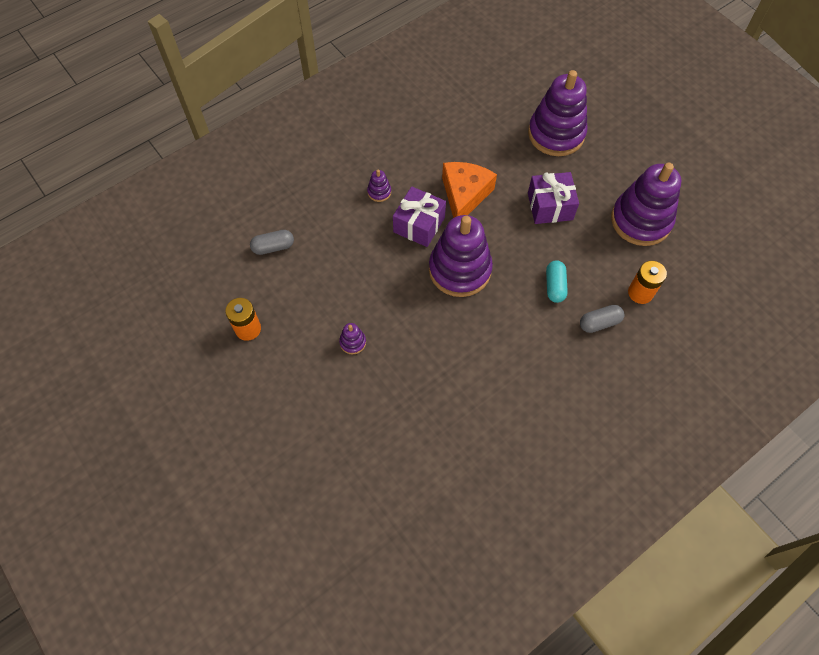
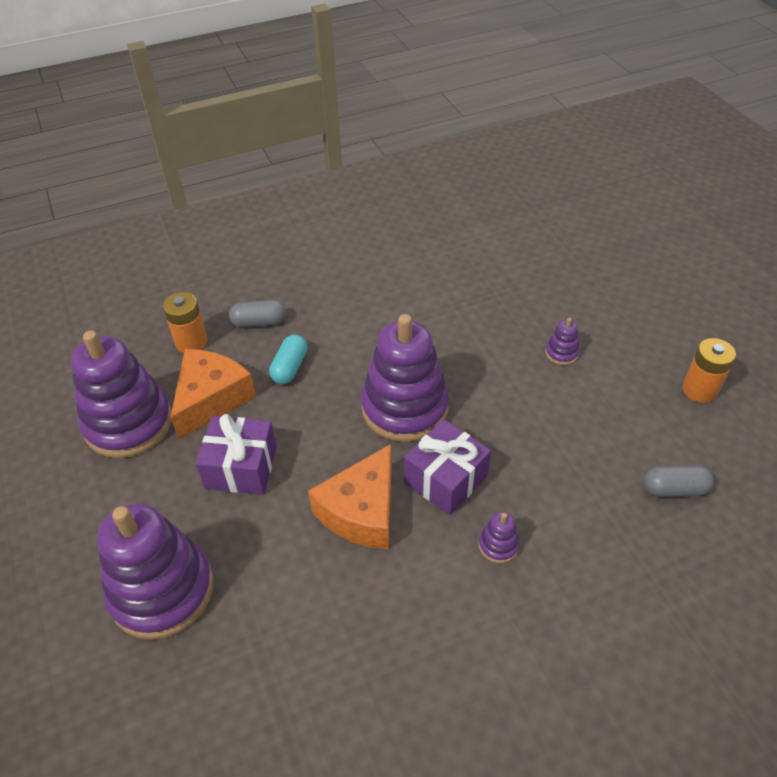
camera: 165 degrees left, 15 degrees down
(597, 249) = (211, 399): none -> orange cheese

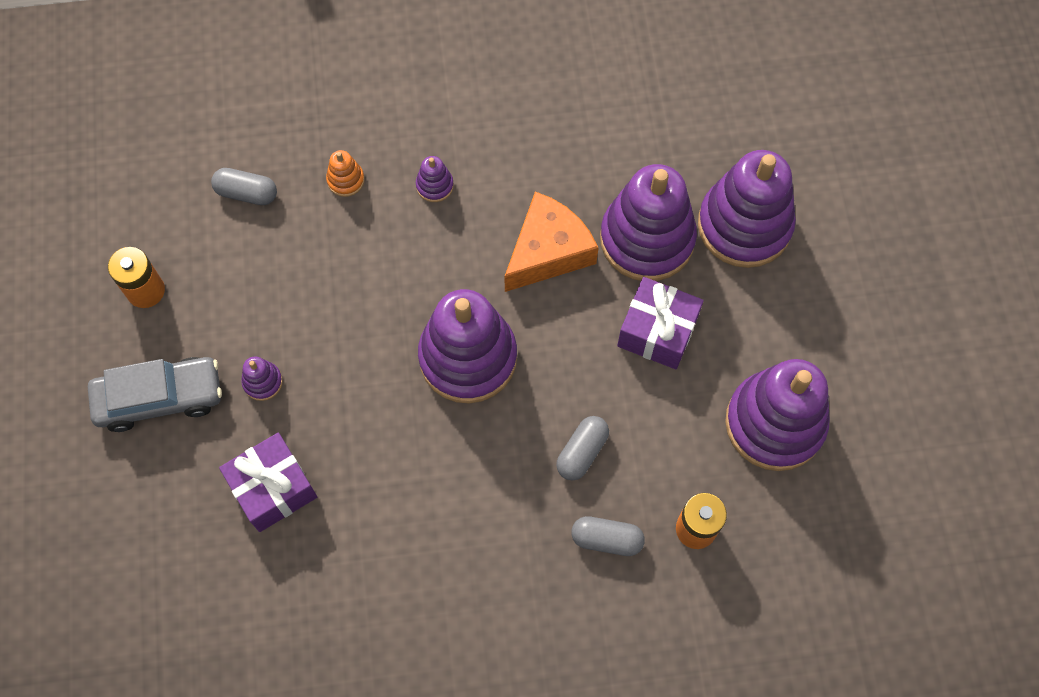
camera: 165 degrees left, 20 degrees up
(211, 399) = (680, 431): orange cheese -> none
(265, 549) = (647, 239): none -> purple stacking toy
(290, 367) = (582, 452): turquoise capsule -> grey capsule
(445, 479) = (456, 262): purple gift -> purple gift (273, 488)
(589, 526) = (346, 180): none -> orange stacking toy
(631, 326) = (160, 398): none -> grey car

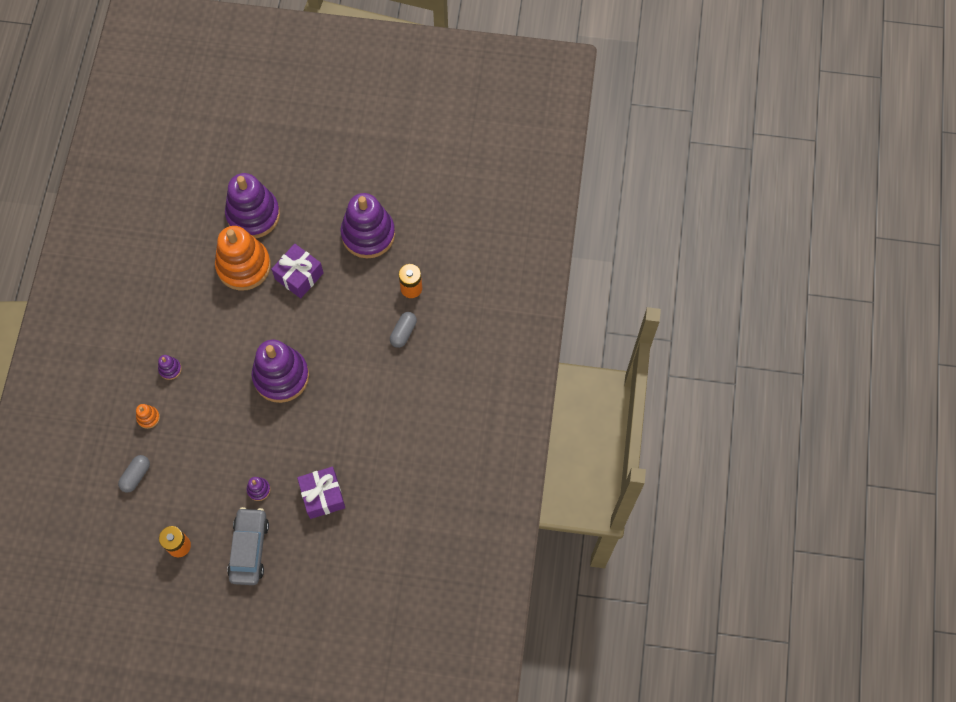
camera: 75 degrees left, 0 degrees up
(548, 251) = (233, 319): orange cheese -> none
(582, 452) = (353, 332): grey capsule -> none
(647, 239) = (244, 266): purple stacking toy -> orange stacking toy

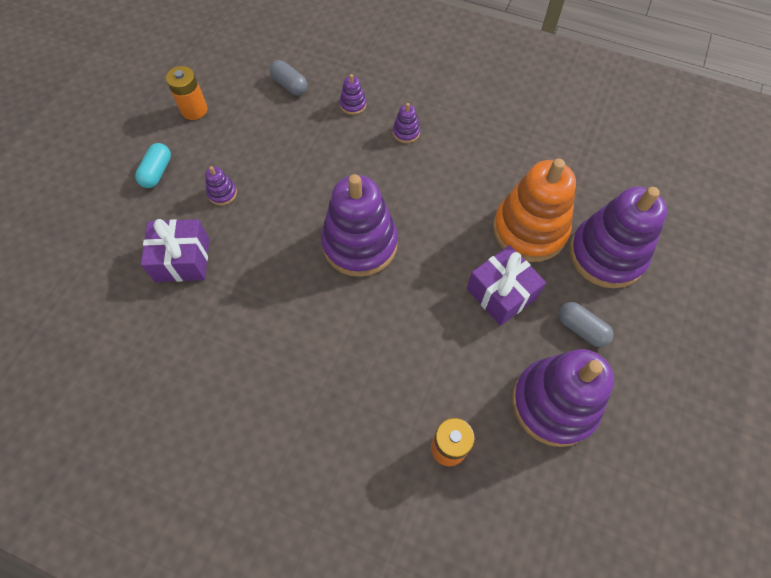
camera: 105 degrees right, 5 degrees down
(148, 417) = (353, 104): orange stacking toy -> purple stacking toy
(249, 549) = (157, 172): grey car -> turquoise capsule
(403, 332) = (377, 417): grey capsule -> grey capsule (581, 329)

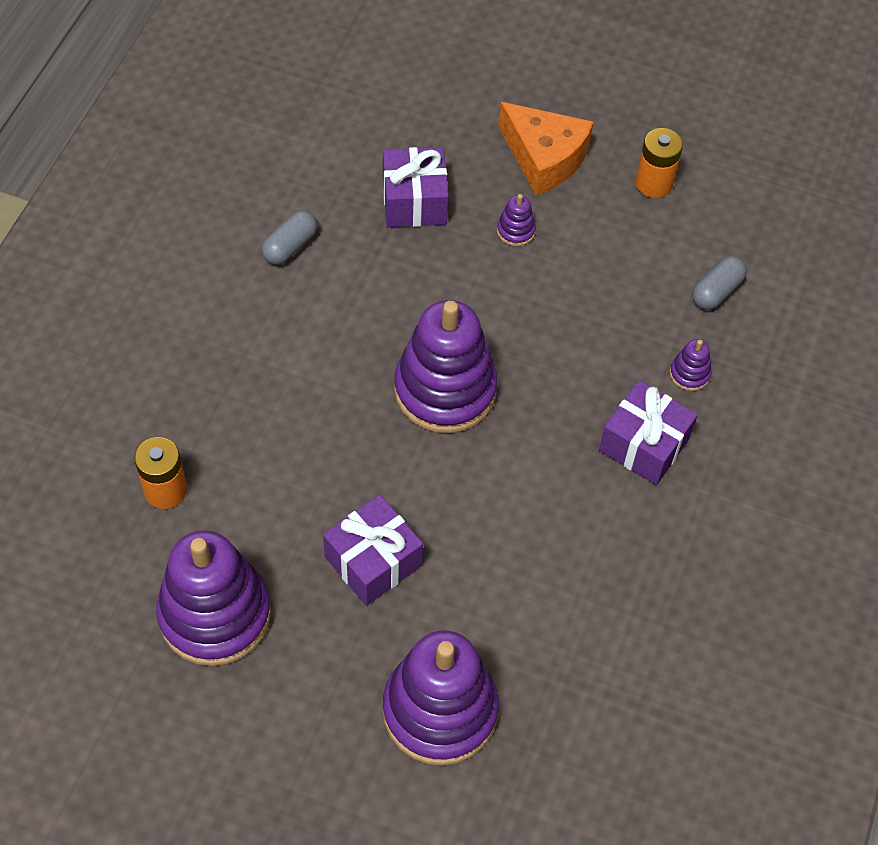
camera: 85 degrees right, 5 degrees down
(157, 172) = (544, 158): turquoise capsule -> orange cheese
(406, 132) = (644, 445): purple stacking toy -> purple gift
(529, 230) = (478, 606): orange stacking toy -> none
(581, 329) = (320, 660): grey capsule -> grey capsule (290, 246)

